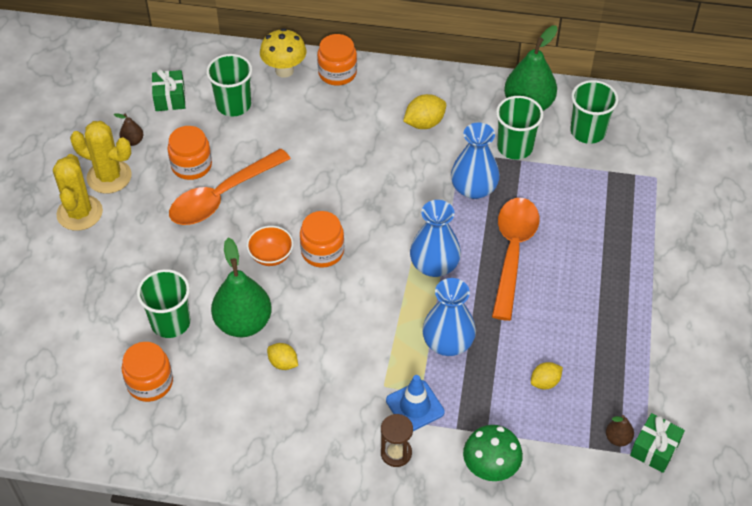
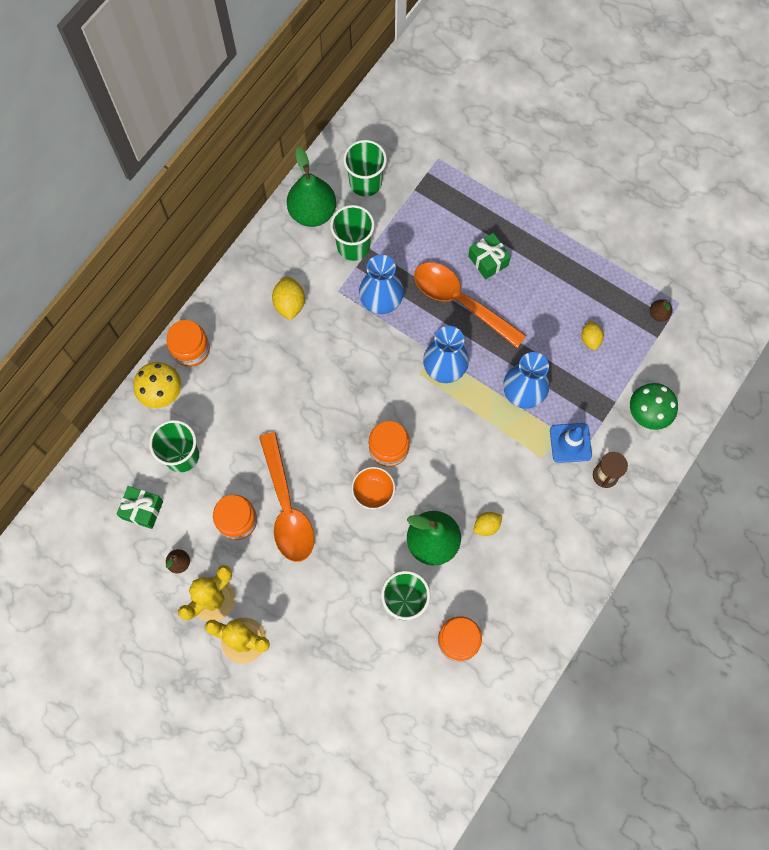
camera: 65 degrees left, 20 degrees up
(654, 449) = (677, 294): green gift -> green gift (488, 261)

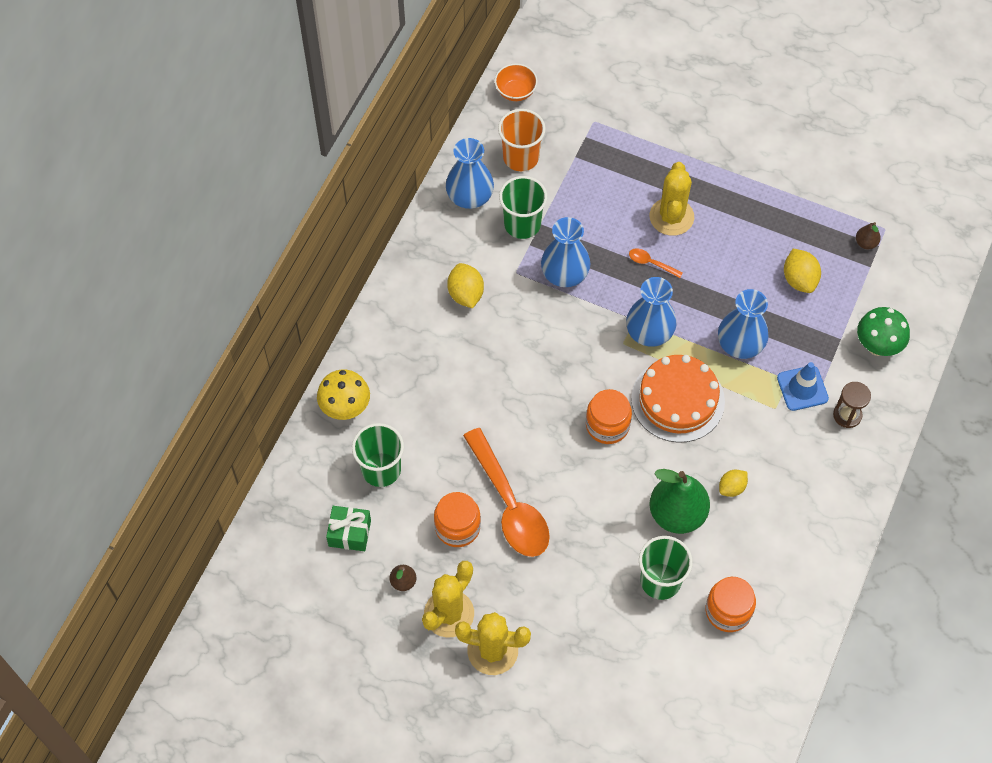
camera: 10 degrees left, 10 degrees down
(191, 349) = (367, 357): orange jar -> none
(312, 212) = (470, 196): green pear -> blue vase
(365, 182) = (521, 157): green cup -> orange cup
(373, 492) = (600, 473): orange bowl -> orange bowl (515, 92)
(456, 435) = (678, 400): none -> orange cake
(460, 302) = (651, 263): orange spoon -> orange spoon, size x0.40
(488, 261) = (671, 217): green gift -> yellow cactus
(590, 339) = (799, 279): yellow lemon -> yellow lemon, size x1.51

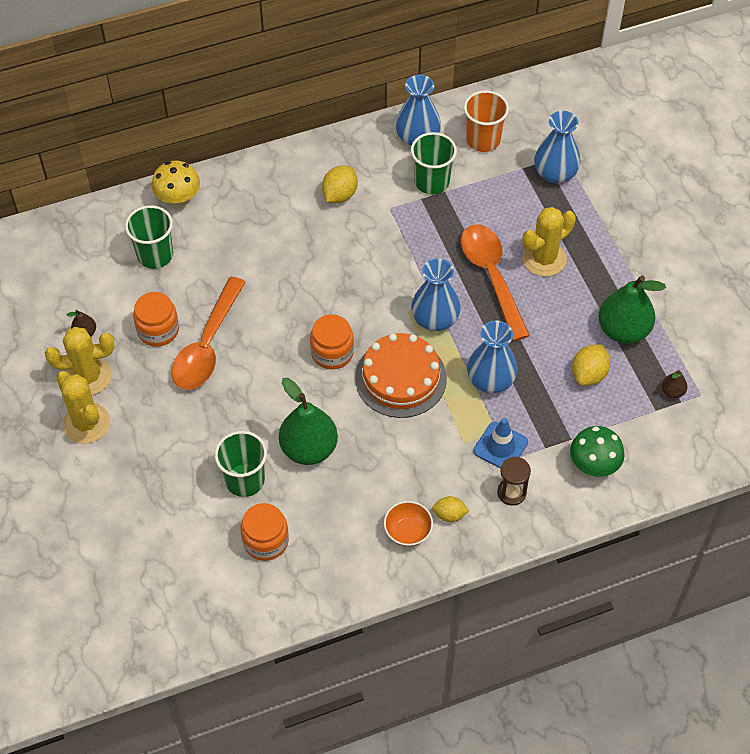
camera: 45 degrees right, 5 degrees down
(349, 533) = (90, 276): green gift -> none
(515, 92) = (531, 97): orange bowl -> orange bowl (408, 532)
(564, 274) = (422, 235): blue vase -> blue vase (555, 173)
(651, 263) = (491, 276): orange spoon -> orange spoon, size x2.48
(732, 488) = (367, 466): yellow lemon -> yellow lemon (449, 515)
(784, 225) = (623, 330): none -> green pear

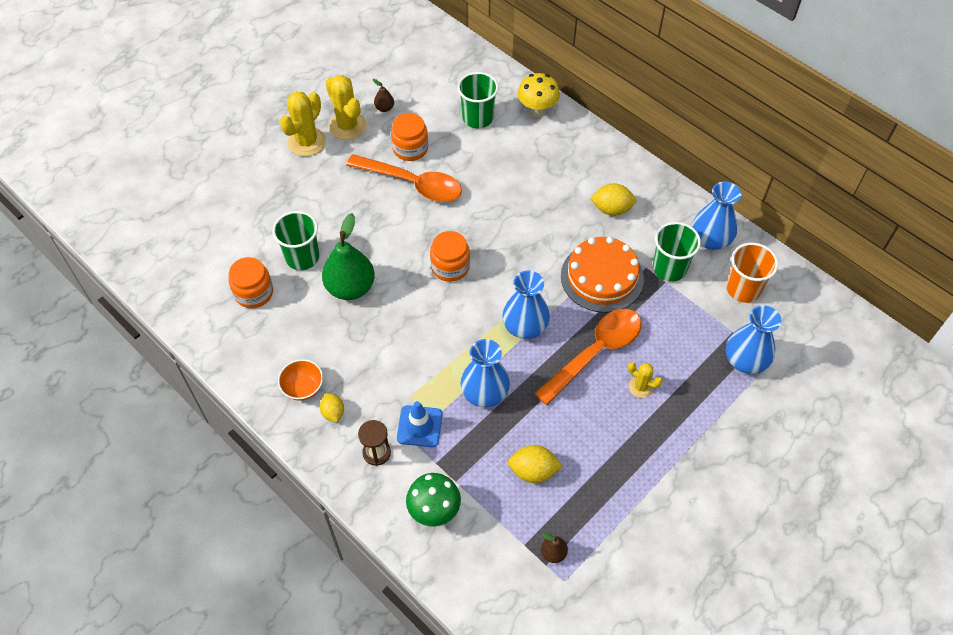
camera: 65 degrees right, 0 degrees up
(207, 345) = (413, 184): orange spoon -> orange spoon turned 150 degrees counterclockwise
(400, 378) = (451, 324): orange cake -> orange cake (602, 277)
(544, 259) = (641, 387): yellow cactus -> yellow cactus, size x0.55
(623, 330) = (600, 483): green pear -> none

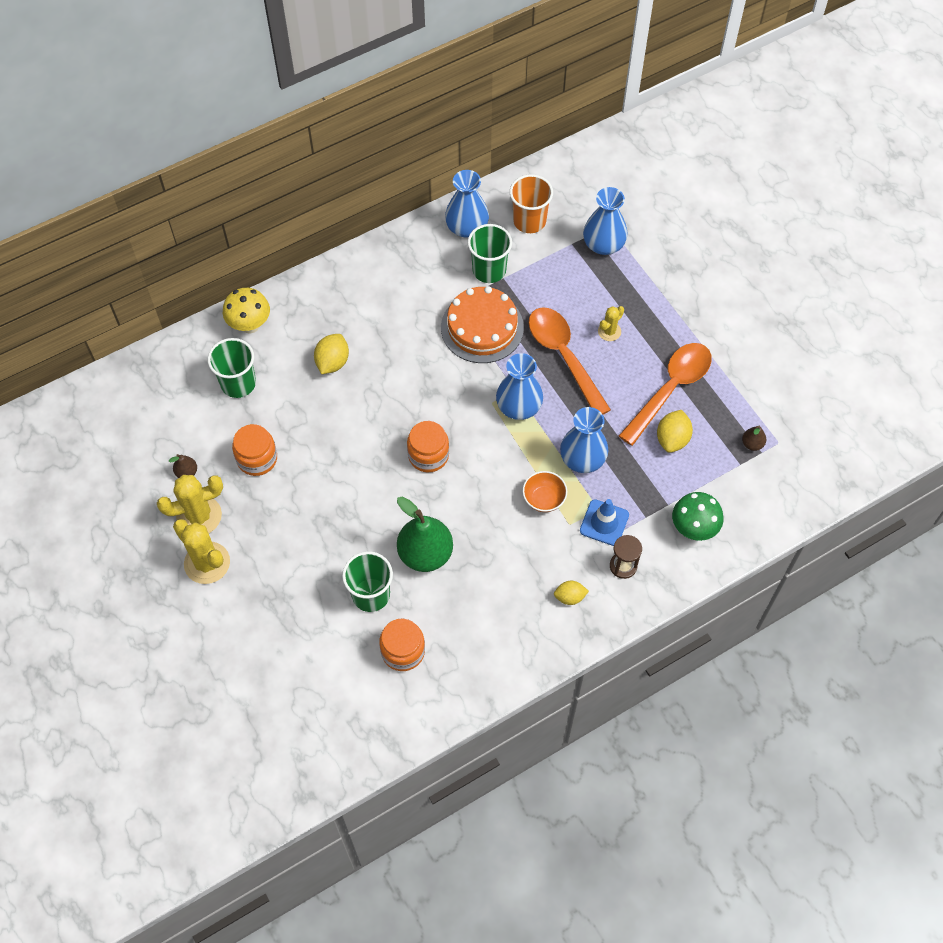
camera: 75 degrees left, 5 degrees up
(303, 388) = (534, 620): orange bowl -> orange bowl (544, 499)
(413, 184) = (308, 466): orange spoon -> orange spoon (670, 389)
(611, 209) = (404, 296): yellow lemon -> yellow lemon (332, 362)

